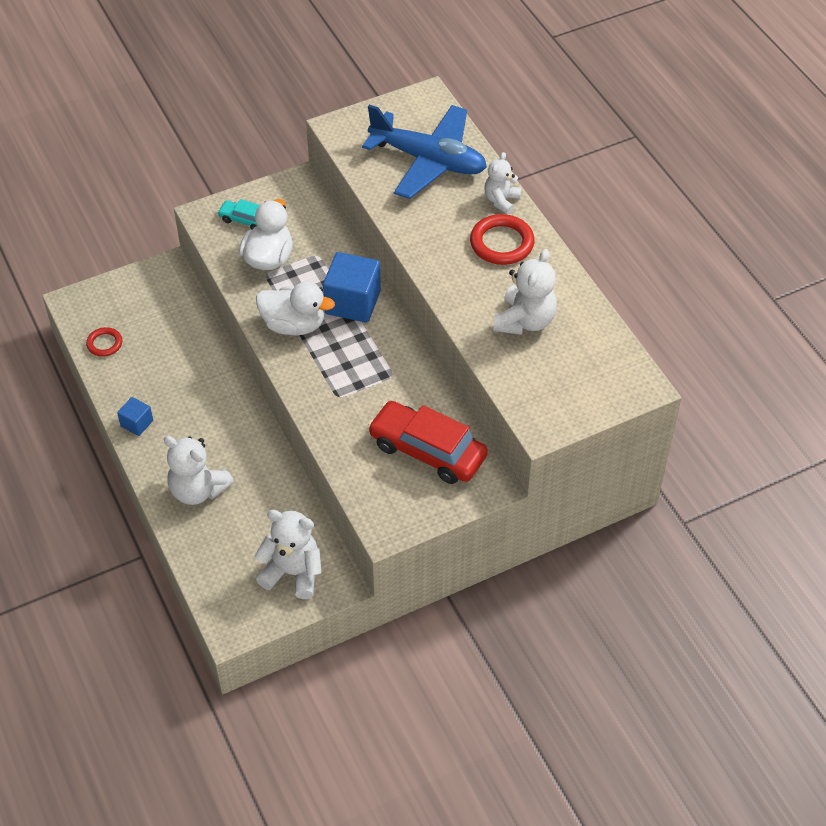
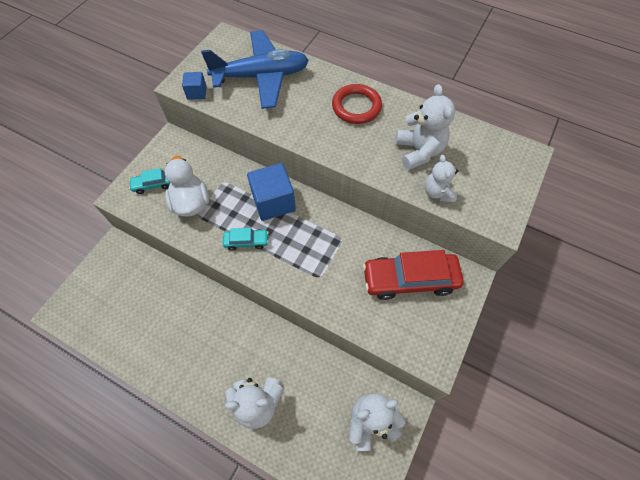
camera: 35 degrees left, 10 degrees up
(104, 344) = (106, 330): red ring -> none
(137, 423) = (174, 379): blue cube -> blue cube (197, 93)
(294, 325) = (246, 241): white duck -> turquoise car
(501, 200) = (331, 79): white teddy bear -> white teddy bear (437, 192)

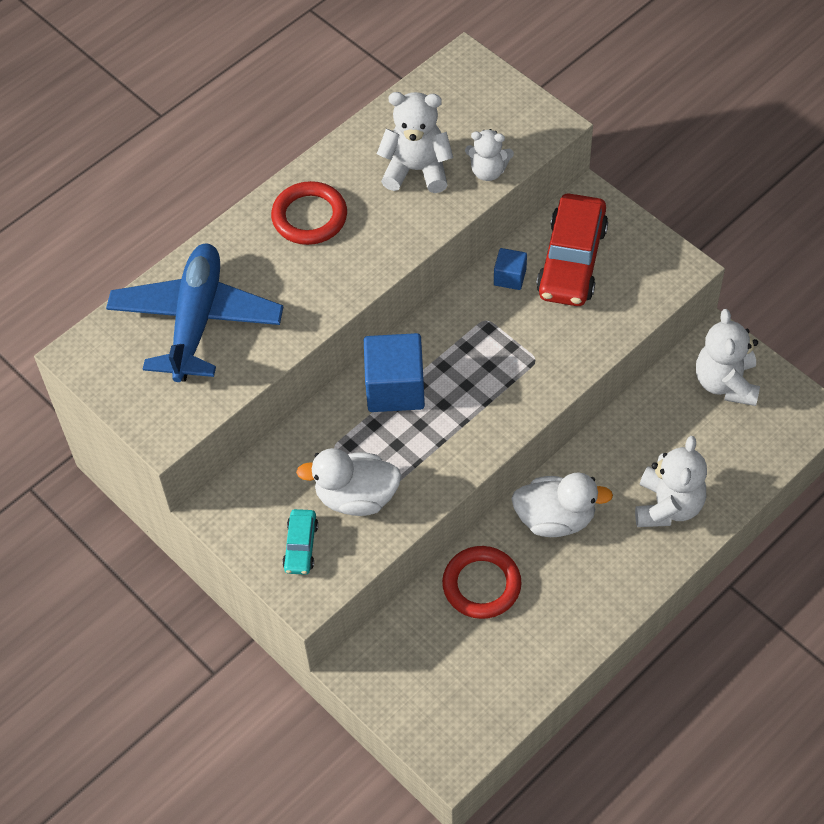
camera: 70 degrees left, 5 degrees down
(178, 298) = (481, 585): none -> red ring
(197, 93) = (193, 413): blue cube -> blue cube (510, 277)
(232, 330) = (555, 518): none -> white duck
(246, 241) = (451, 435): turquoise car -> none

